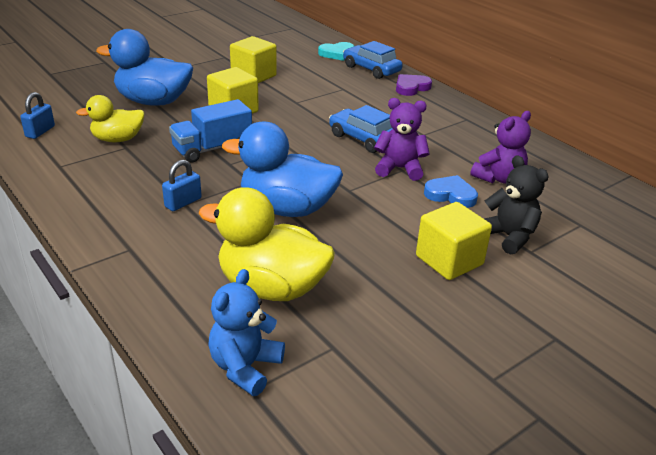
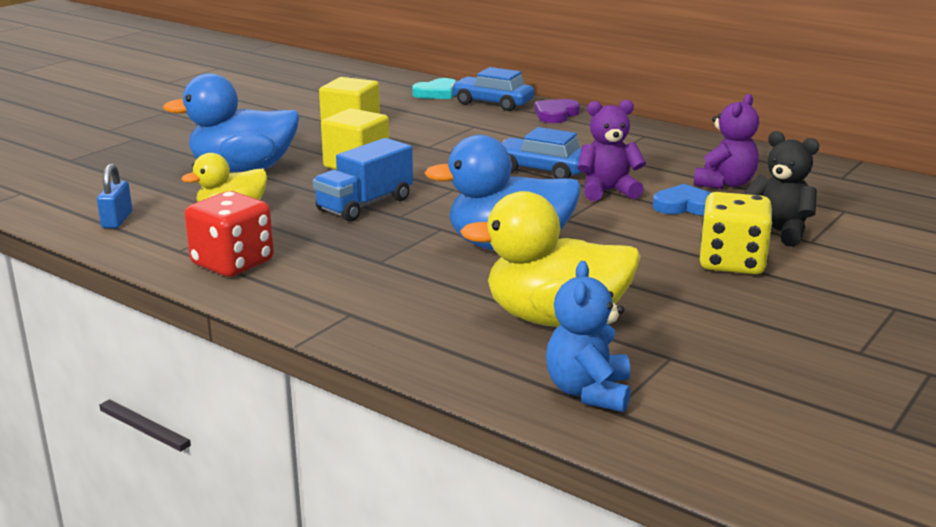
camera: 15 degrees left, 10 degrees down
(85, 185) = (232, 263): none -> red dice
(183, 202) = (376, 260): blue padlock -> none
(449, 260) = (732, 262): yellow cube -> yellow dice

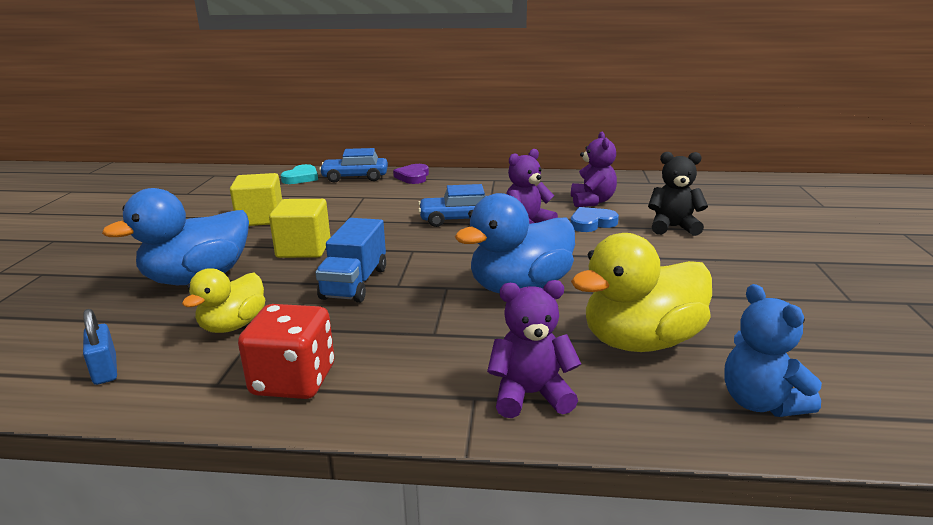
camera: 30 degrees left, 0 degrees up
(396, 325) = (530, 395): none -> purple teddy bear
(732, 262) = (681, 257): yellow dice -> none

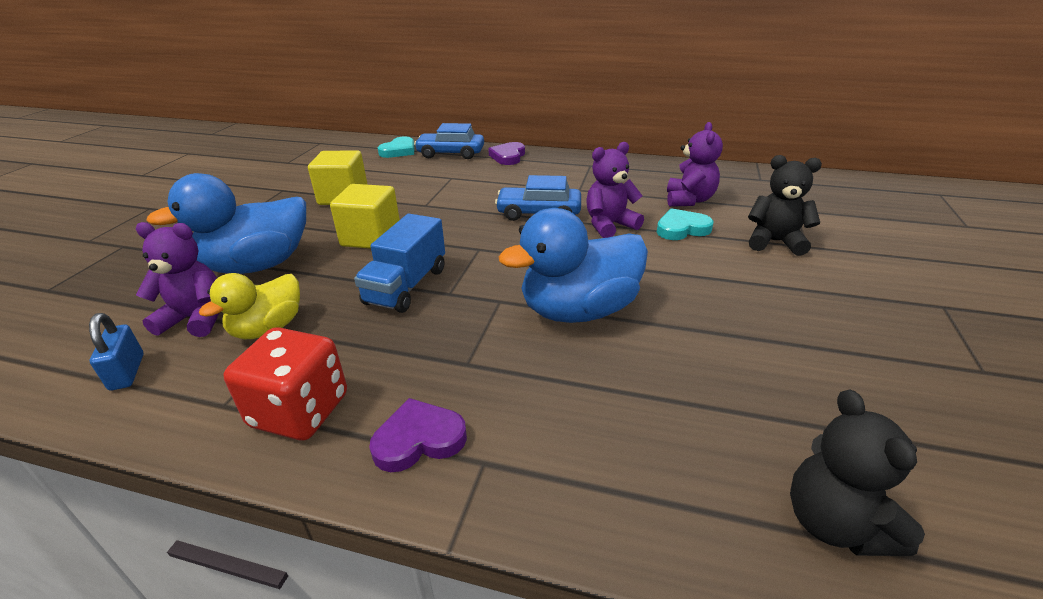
camera: 10 degrees right, 10 degrees up
(412, 388) = (419, 439): none -> purple heart
(530, 395) = (548, 468): purple teddy bear -> purple teddy bear (196, 319)
(591, 223) = (682, 229): blue heart -> turquoise heart
(640, 342) = (699, 404): yellow duck -> none
(760, 402) = (834, 523): blue teddy bear -> black teddy bear

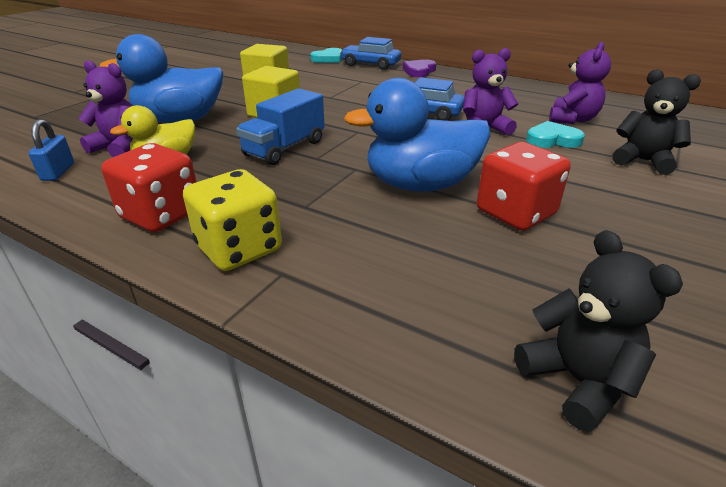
camera: 15 degrees right, 0 degrees up
(419, 439) = (239, 248): purple heart -> yellow dice
(688, 329) = (515, 213): none -> red dice
(834, 523) = (577, 381): black teddy bear -> black teddy bear turned 150 degrees clockwise

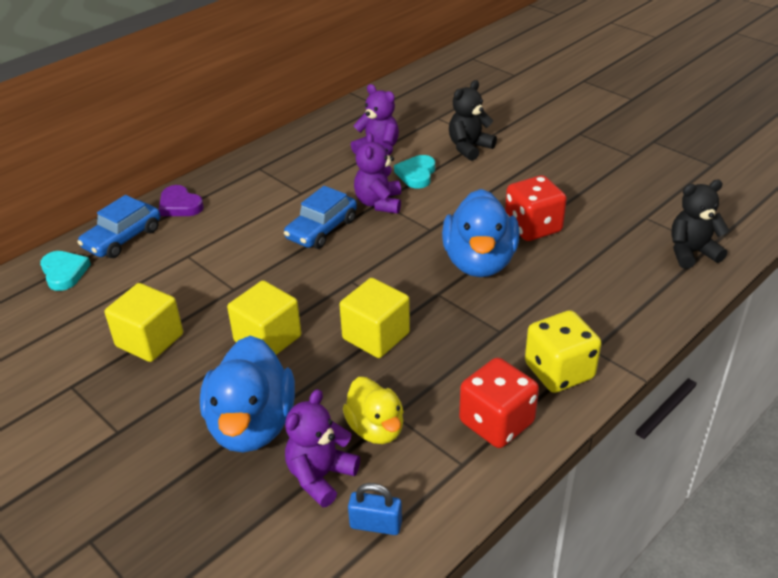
camera: 75 degrees left, 5 degrees up
(285, 148) = (376, 336): blue truck -> yellow cube

